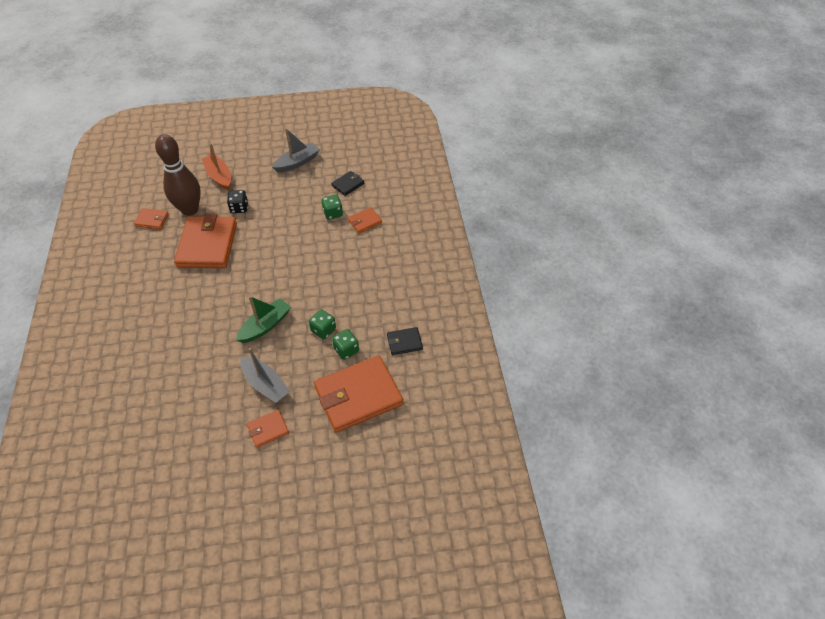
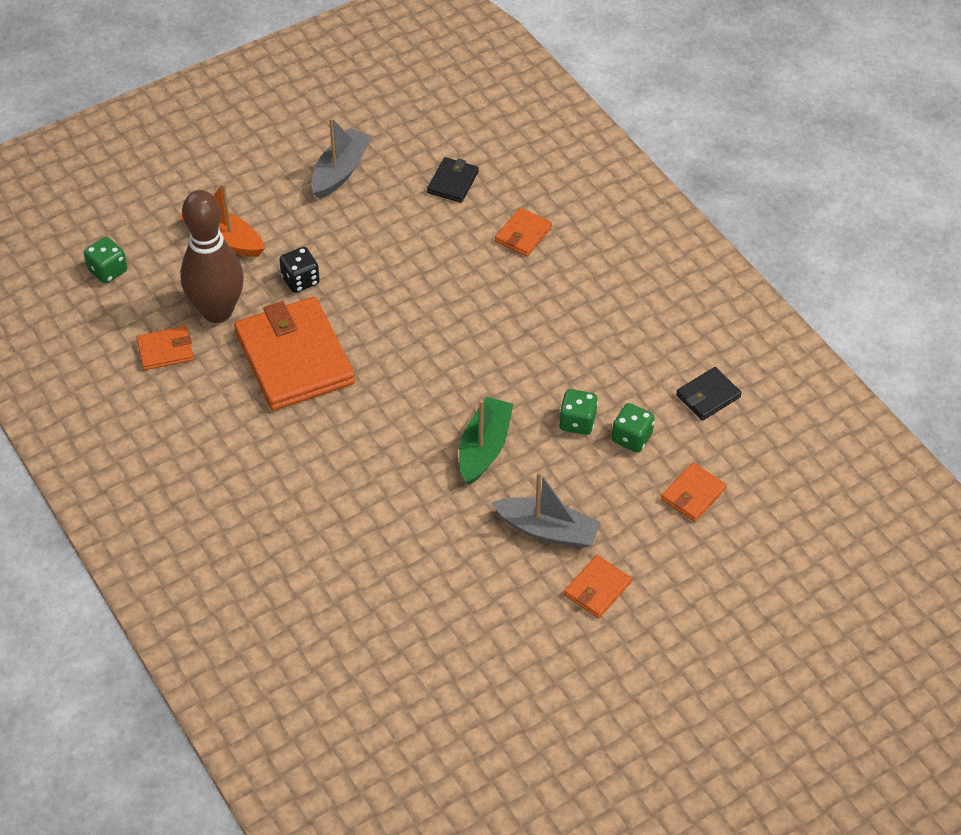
camera: 25 degrees left, 0 degrees up
(333, 213) = (462, 238): green dice -> green dice (108, 271)
(358, 395) = (693, 494): orange wallet -> orange wallet, size x0.46

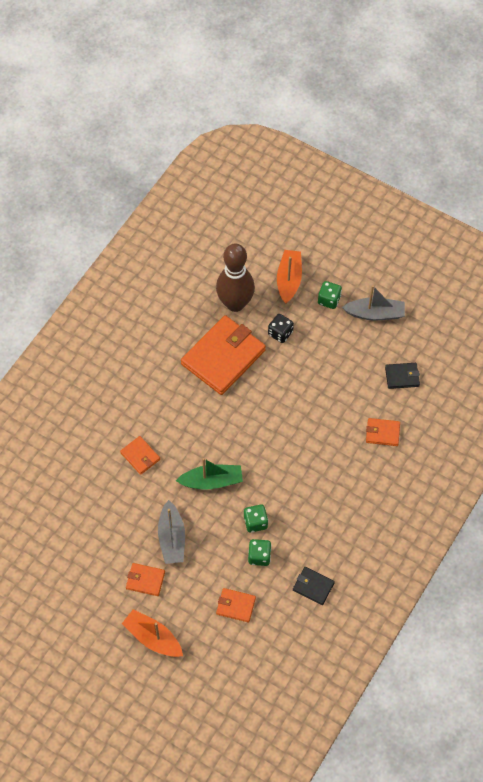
camera: 65 degrees right, 10 degrees up
(108, 271) = (234, 237): green dice -> green dice (329, 300)
(165, 350) = (195, 293): orange wallet -> orange wallet (140, 456)
(693, 614) = (153, 638): none -> orange boat

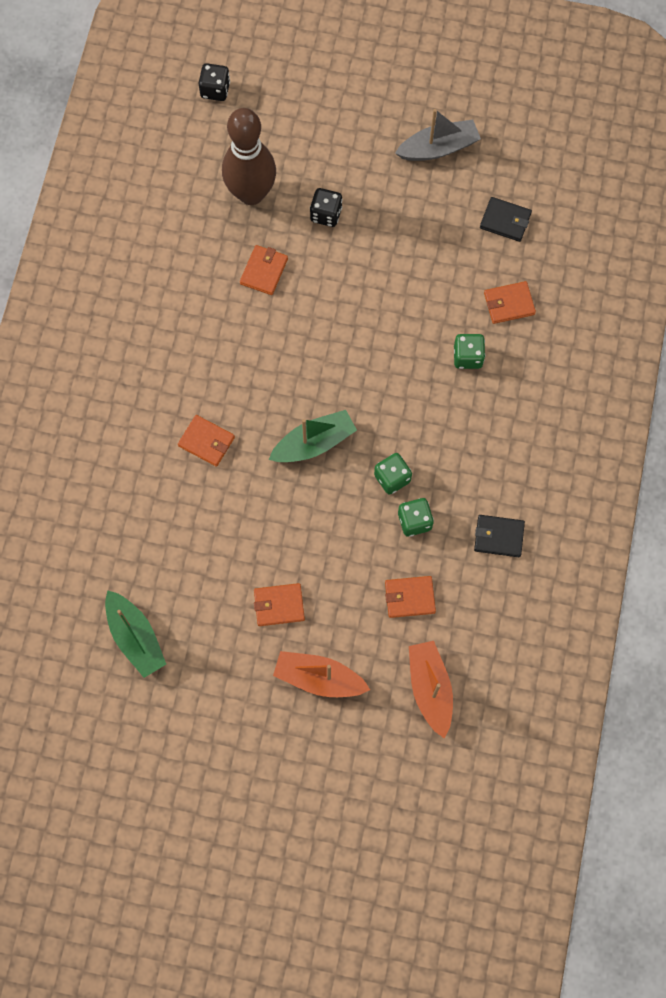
camera: 20 degrees left, 10 degrees up
(42, 568) = (135, 637): none -> green boat
(172, 538) = (291, 537): grey boat -> none
(223, 357) = (264, 271): orange wallet -> orange wallet, size x0.46
(238, 228) = (215, 90): none -> black dice
(289, 280) = (309, 138): orange boat -> orange boat (430, 688)
(329, 300) = (372, 149): green dice -> green dice (467, 357)
(402, 377) = (505, 221): black wallet -> black wallet turned 45 degrees clockwise

